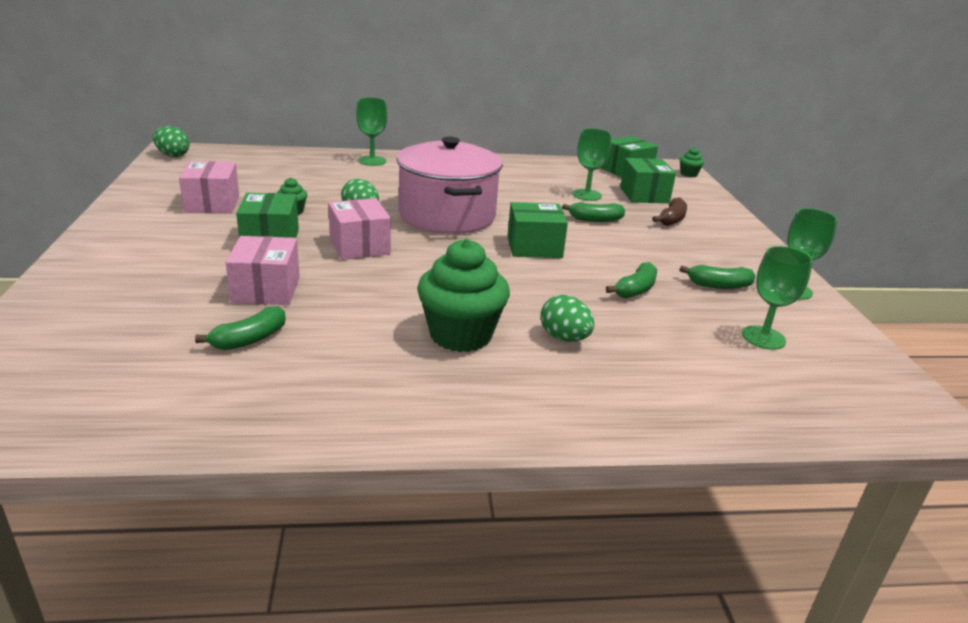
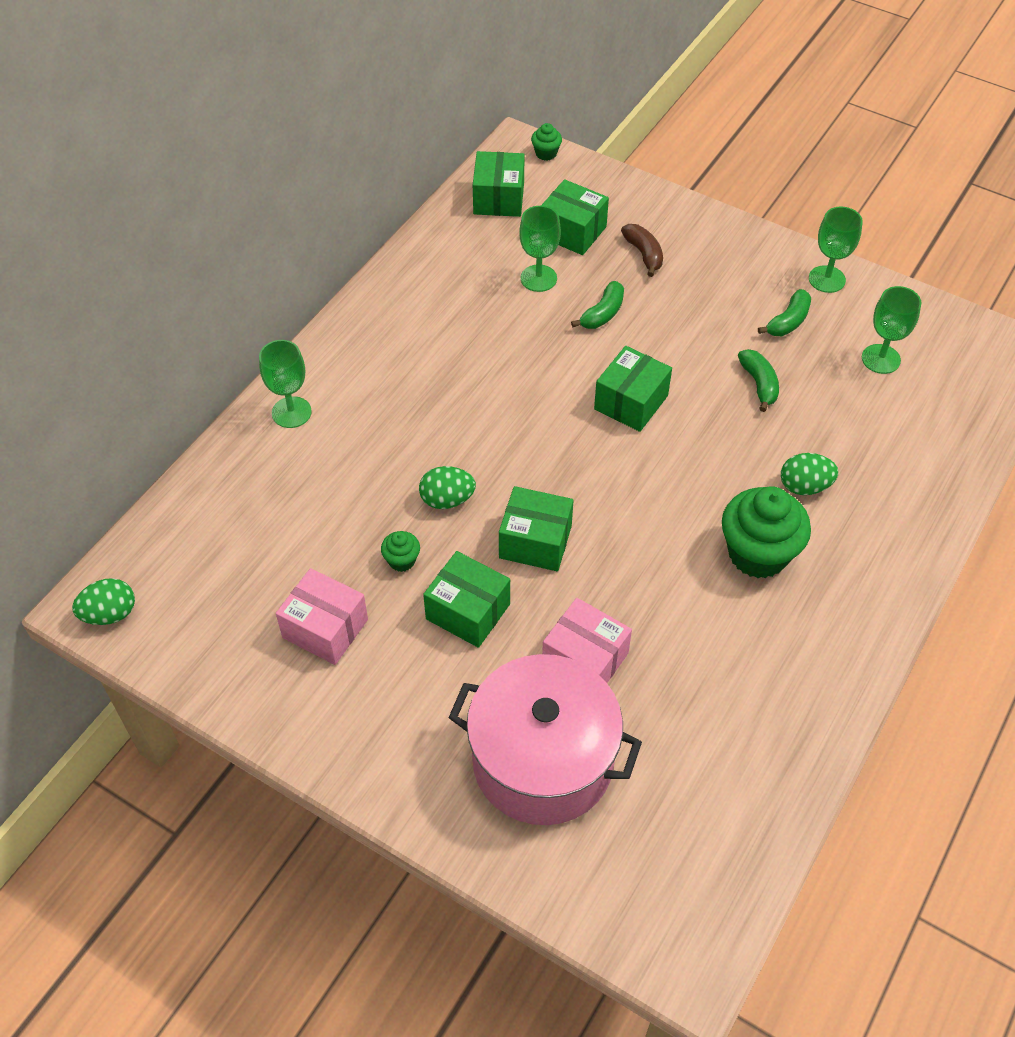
camera: 50 degrees left, 25 degrees up
(250, 339) = (674, 707): green banana -> none
(359, 246) = (535, 541): pink box -> green box
(447, 216) = (509, 429): pink pot -> pink pot (543, 761)

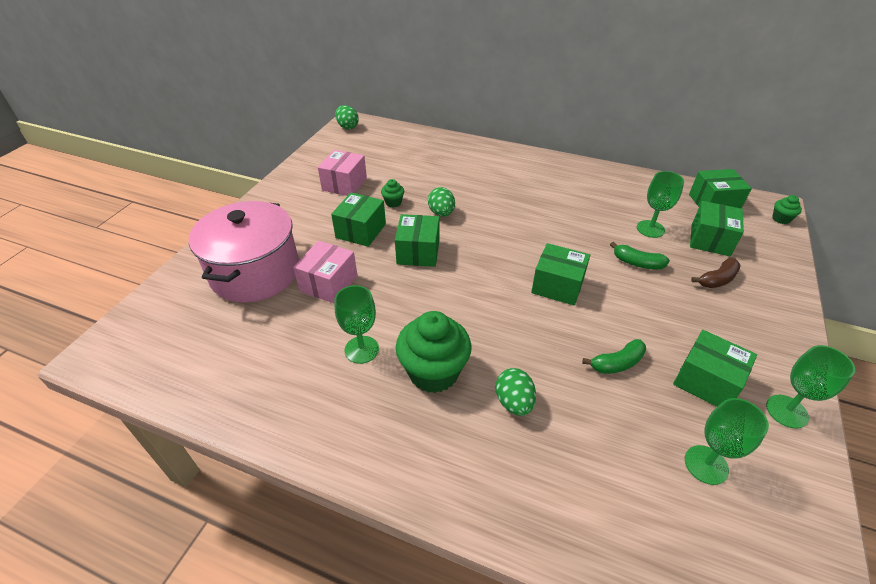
camera: 80 degrees right, 10 degrees down
(291, 412) = (485, 154): green goblet -> green goblet (361, 349)
(788, 321) = (706, 381): green banana -> green box

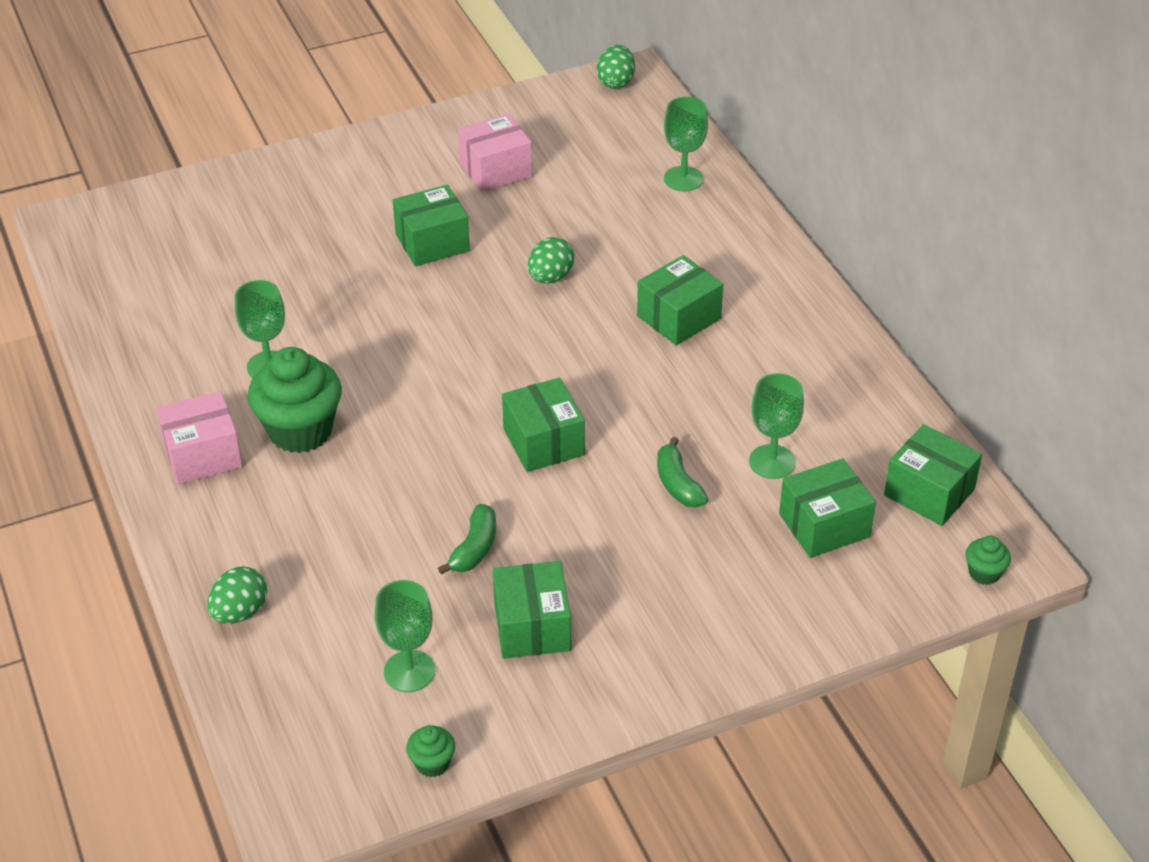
camera: 45 degrees right, 0 degrees up
(255, 272) = (273, 224): pink pot -> none
(329, 283) = (324, 282): pink box -> pink box (203, 455)
(393, 202) = (516, 229): green cupcake -> green cupcake (432, 763)
(418, 252) = (456, 307): green box -> green box (679, 317)
(514, 402) = (329, 505): green egg -> green egg (240, 612)
(617, 363) = (474, 548): green banana -> green banana turned 90 degrees counterclockwise
(717, 279) = (738, 565): brown banana -> none
(786, 411) = (561, 705): green goblet -> green goblet (683, 179)

